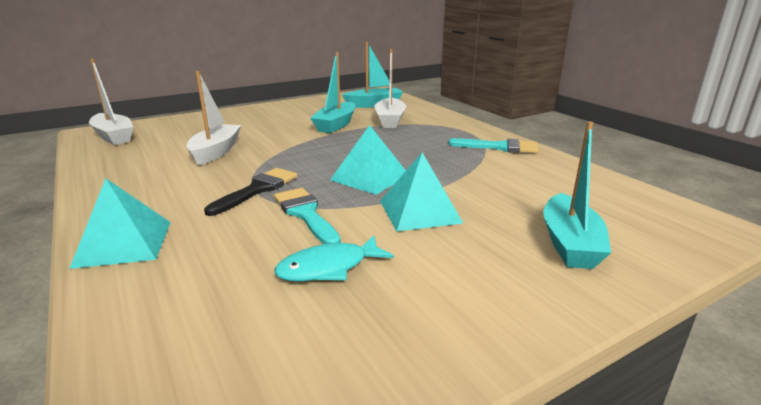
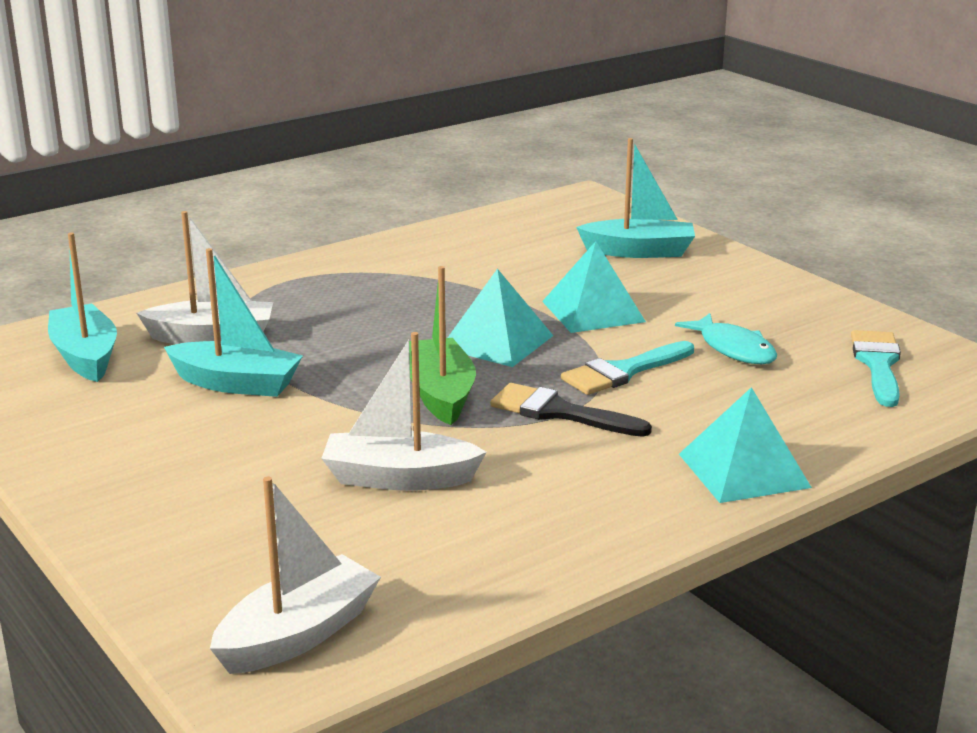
camera: 95 degrees left, 0 degrees up
(301, 161) = (441, 394): none -> green boat
(500, 147) = (366, 263): turquoise brush -> turquoise brush (878, 364)

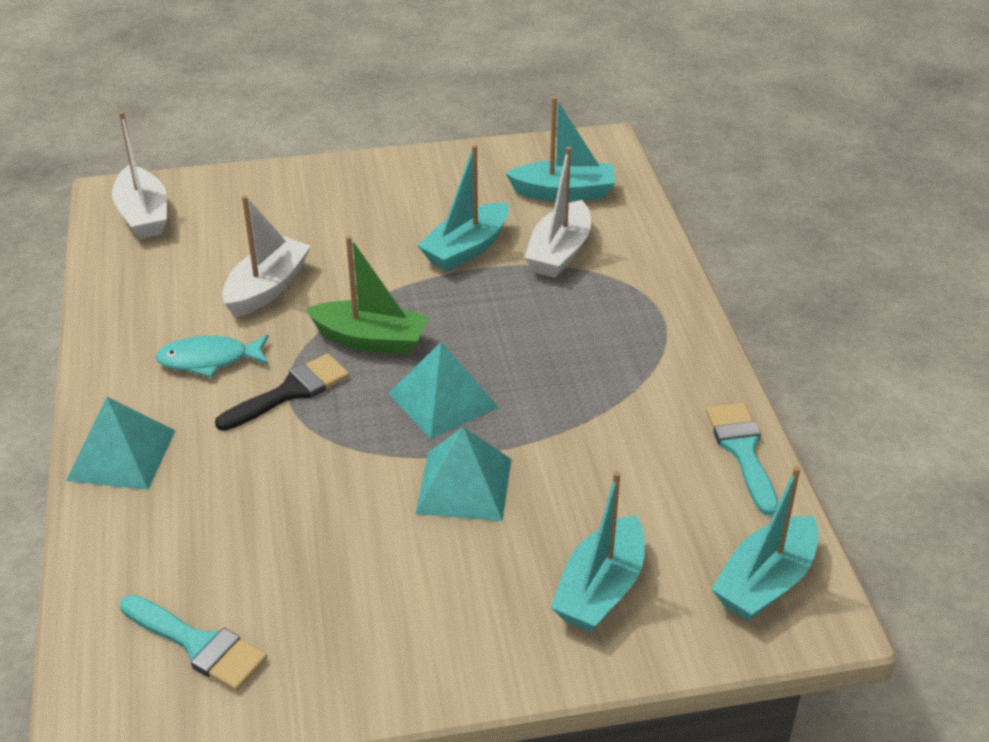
camera: 115 degrees right, 15 degrees up
(571, 211) = (765, 582): none -> turquoise boat
(623, 371) = (328, 455): turquoise brush -> turquoise brush (742, 451)
(733, 349) = (312, 550): turquoise fish -> turquoise fish (209, 360)

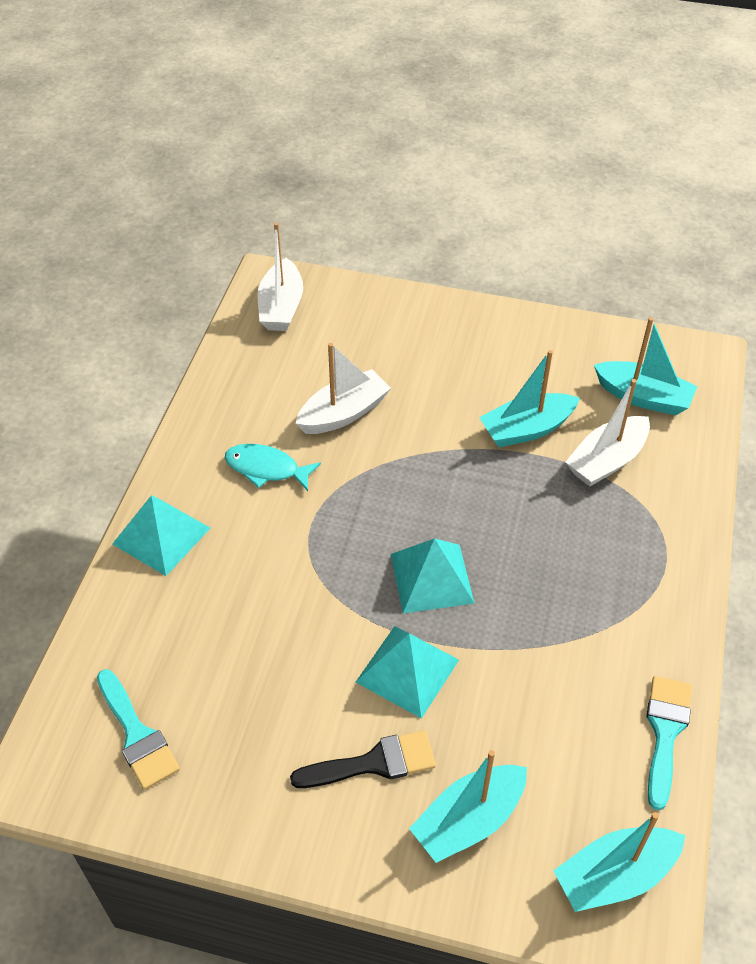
camera: 25 degrees right, 10 degrees up
(290, 392) = (314, 523): black brush -> black brush (373, 763)
(370, 340) = (402, 495): green boat -> none

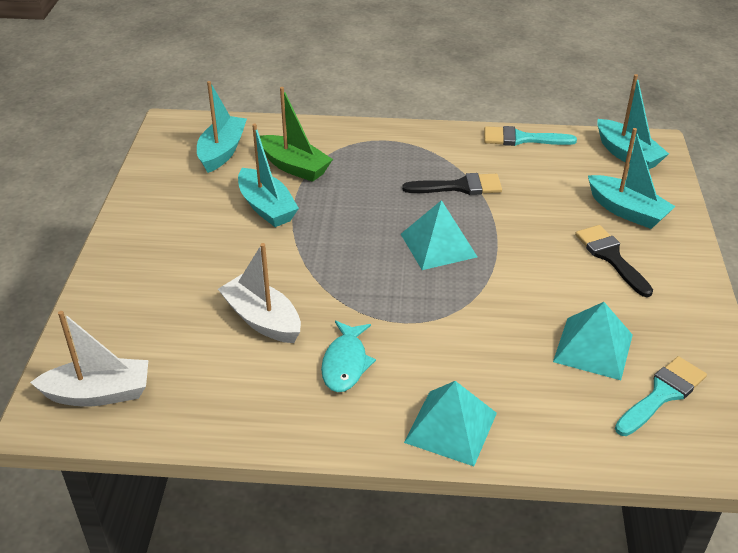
camera: 100 degrees left, 10 degrees down
(407, 670) = (528, 249): turquoise pyramid -> turquoise pyramid (593, 348)
(548, 625) = (459, 187): none -> black brush
(607, 460) = (294, 167): white boat -> green boat

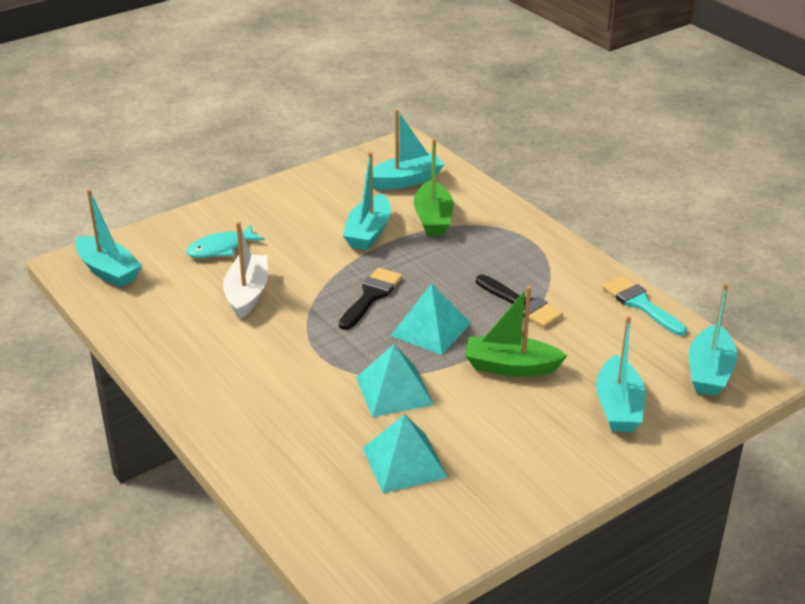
camera: 50 degrees right, 5 degrees down
(98, 393) = (108, 271): white boat -> turquoise boat
(345, 363) = (245, 351): turquoise fish -> turquoise fish (221, 249)
(450, 427) = (234, 429): turquoise pyramid -> turquoise pyramid (394, 390)
(530, 232) = (511, 367): none -> green boat
(611, 257) = (537, 424): black brush -> black brush (371, 296)
(662, 394) = (392, 523): turquoise brush -> none

